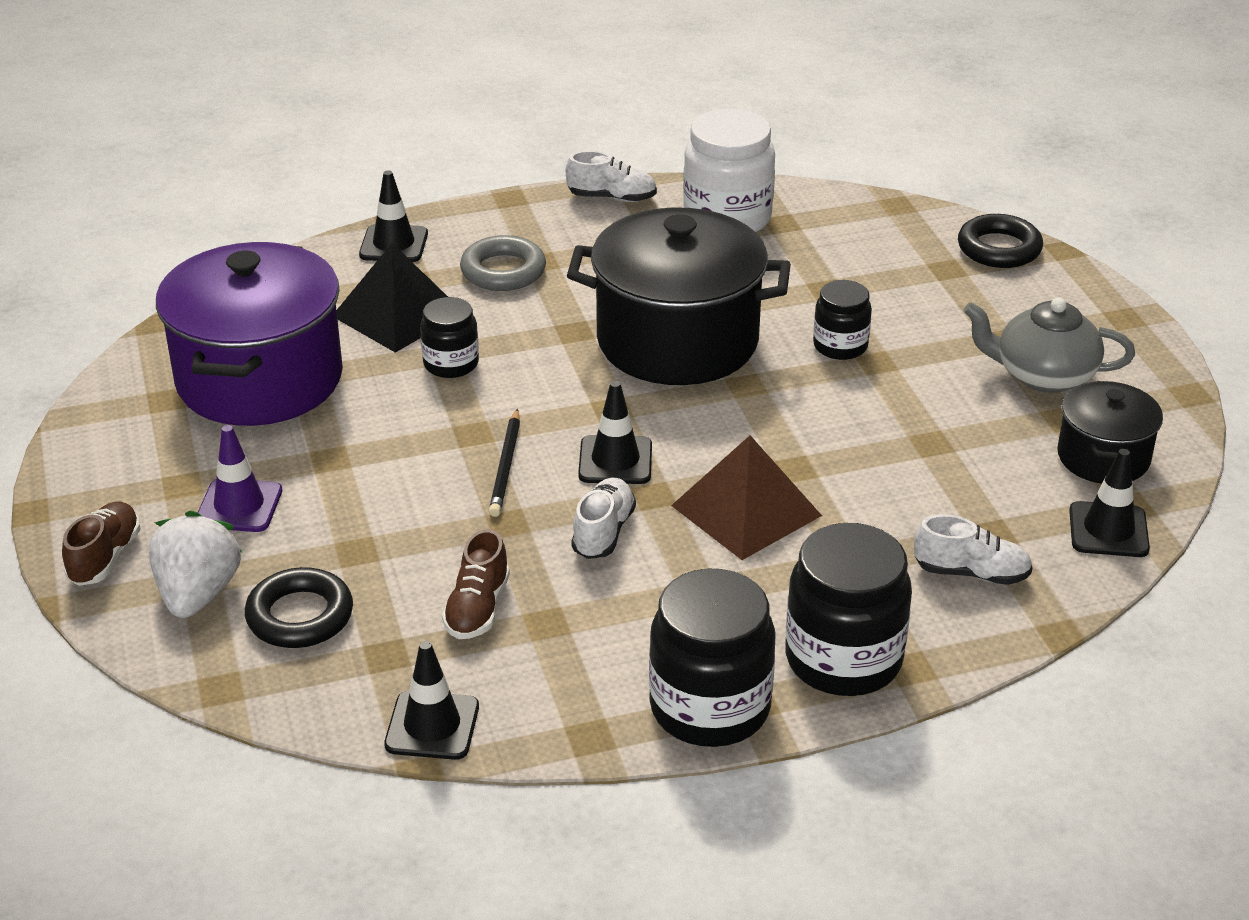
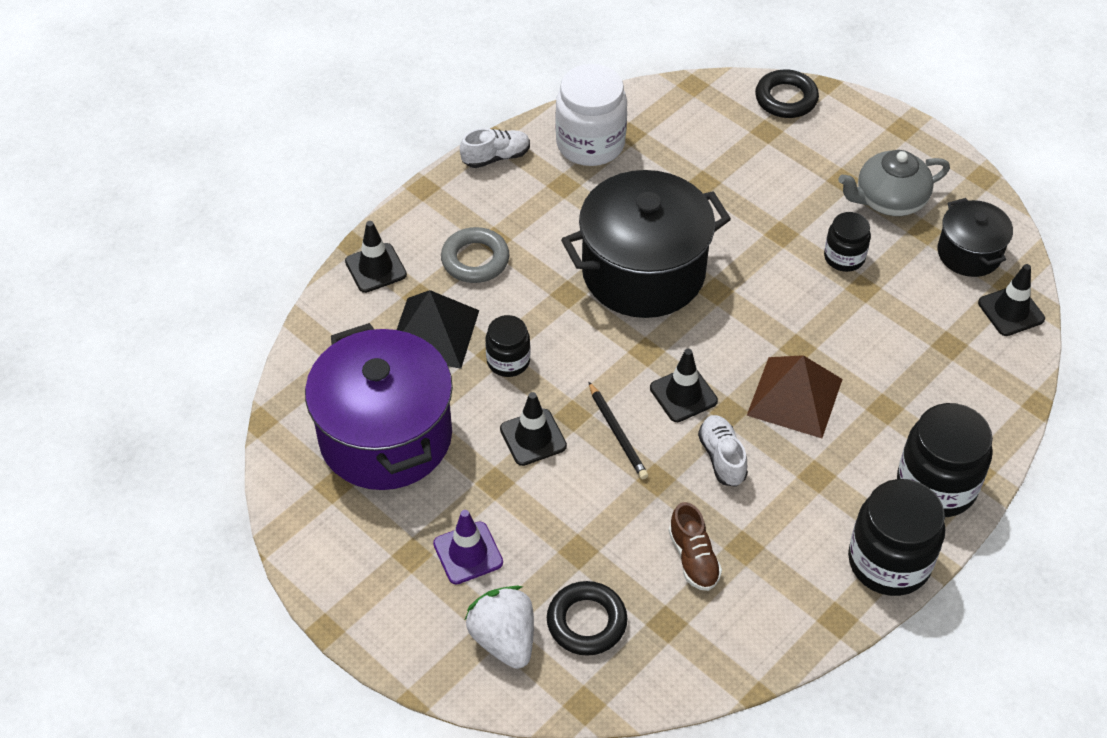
camera: 30 degrees left, 15 degrees up
(105, 557) = (414, 642): brown shoe -> none
(432, 726) = (739, 662): black traffic cone -> black traffic cone (533, 437)
(840, 346) = (749, 230): black jar -> black jar (844, 257)
(971, 573) = (959, 382): white shoe -> none

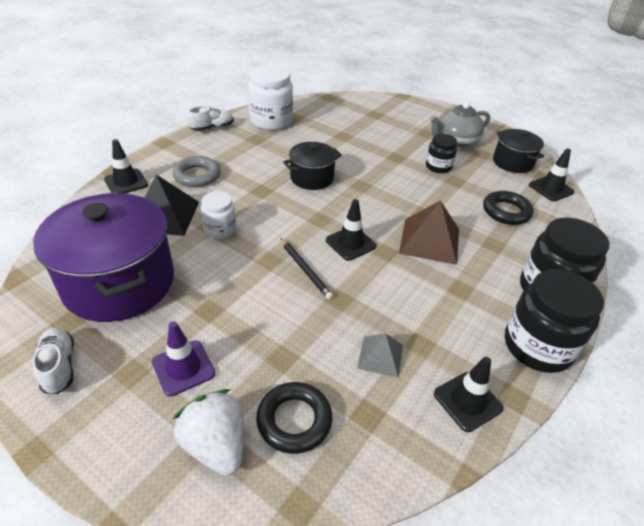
camera: 10 degrees left, 10 degrees down
(508, 361) = (220, 229): black jar -> white jar
(533, 437) = (240, 276): black traffic cone -> black traffic cone (467, 401)
(643, 272) = (312, 178): black pot -> black pot, size x0.53
(693, 558) = (380, 356): brown shoe -> grey pyramid
(722, 457) = (387, 281): white shoe -> white shoe (59, 366)
(786, 99) = (382, 102): black ring -> black ring (506, 211)

